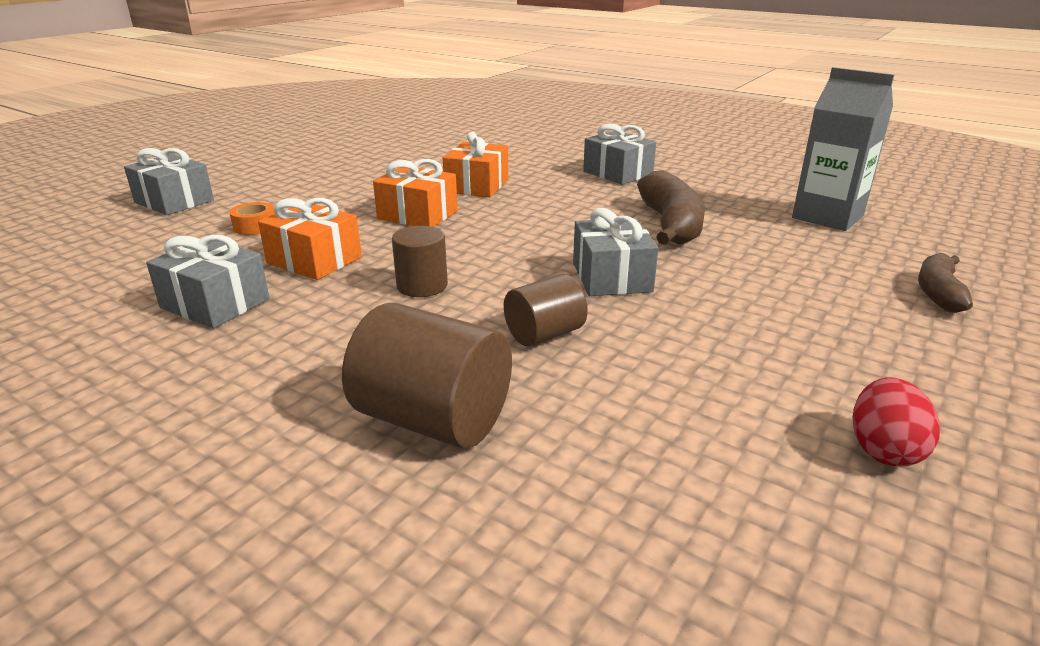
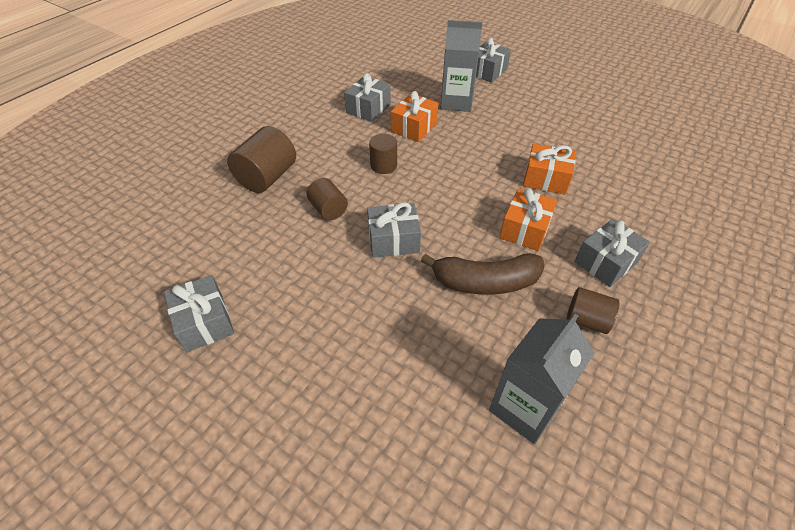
camera: 90 degrees right, 20 degrees up
(255, 226) = (456, 102): orange tape -> grey carton
(417, 215) = (483, 156): orange gift -> orange gift (525, 229)
(701, 186) = (586, 320): none -> brown cylinder
(884, 450) = (205, 322): red egg -> grey gift
(938, 293) = (363, 433): brown banana -> none

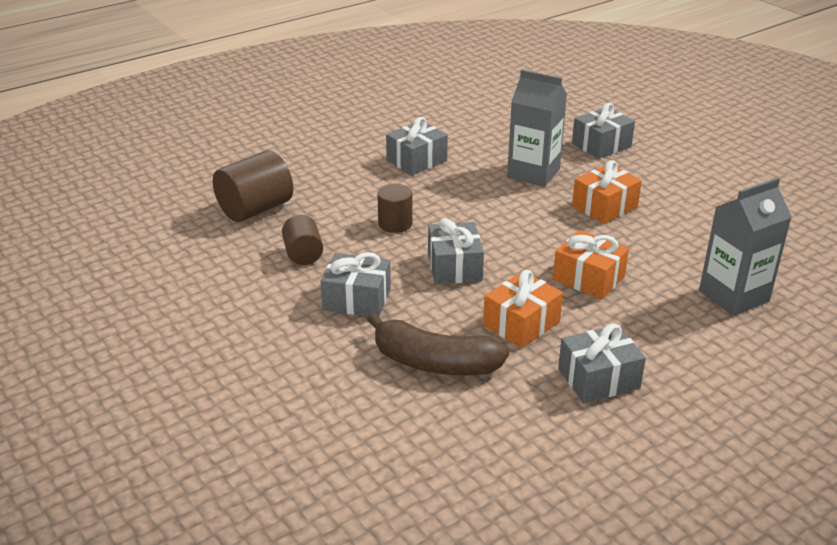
camera: 20 degrees right, 15 degrees down
(205, 322) = (116, 326): grey gift -> grey gift (454, 267)
(414, 127) = (459, 191): orange gift -> orange gift (604, 207)
(524, 407) = (396, 483): grey carton -> grey carton (733, 296)
(586, 320) = (529, 426): brown cylinder -> none

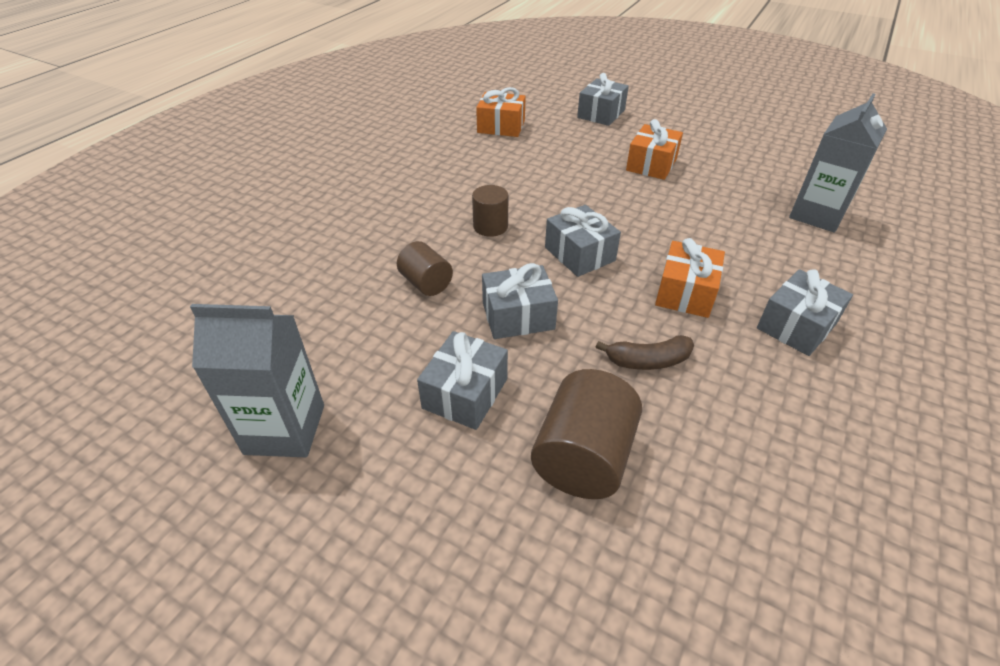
camera: 25 degrees left, 10 degrees up
(255, 209) = (339, 248): brown cylinder -> brown cylinder (583, 457)
(416, 160) = (460, 161): grey gift -> grey gift (465, 393)
(434, 363) = (647, 361): brown banana -> brown banana, size x0.61
(533, 173) = (569, 149): grey carton -> grey carton (285, 429)
(588, 278) = (698, 232): orange gift -> orange gift (501, 127)

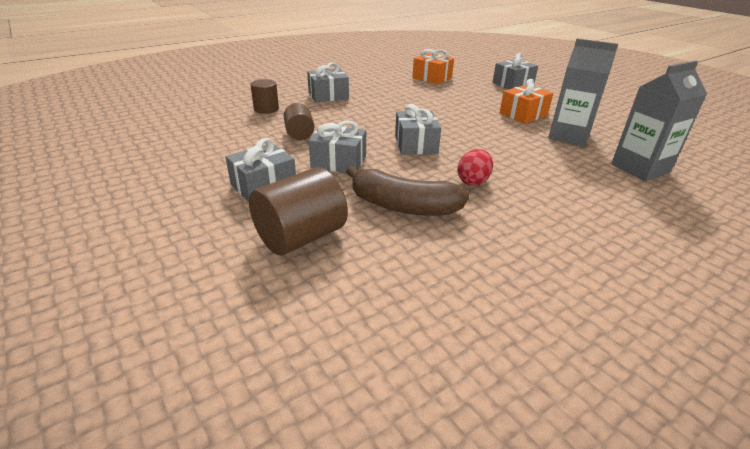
camera: 25 degrees right, 10 degrees down
(285, 429) = (150, 171): grey carton -> grey carton (569, 136)
(490, 226) = (370, 119): brown cylinder -> brown cylinder (266, 109)
(647, 361) = (402, 206): brown banana -> brown banana, size x1.65
(685, 293) = (473, 181): orange gift -> red egg
(796, 326) = (547, 222): grey gift -> grey gift (328, 96)

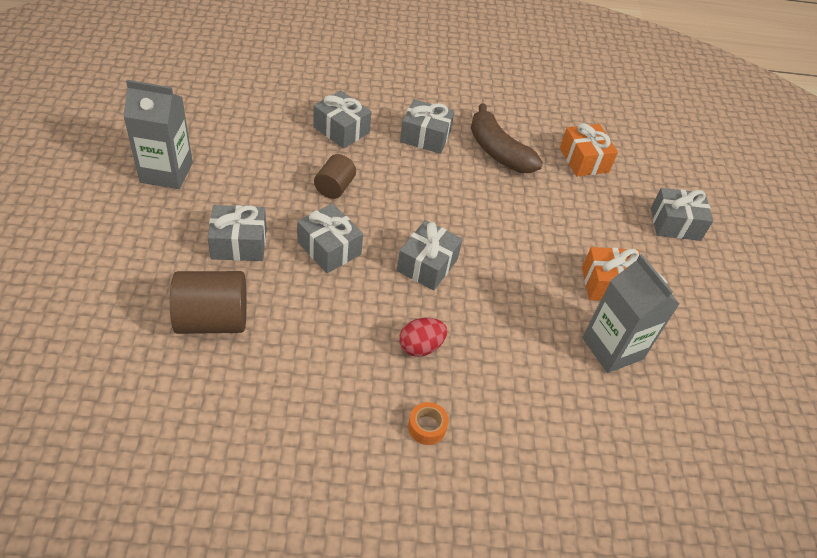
camera: 30 degrees right, 15 degrees up
(266, 109) = (341, 130): brown cylinder -> grey gift
(402, 206) = (323, 337): brown banana -> brown banana (498, 151)
(542, 217) = (427, 427): none -> orange tape
(640, 168) = (622, 439): grey carton -> grey carton (166, 172)

